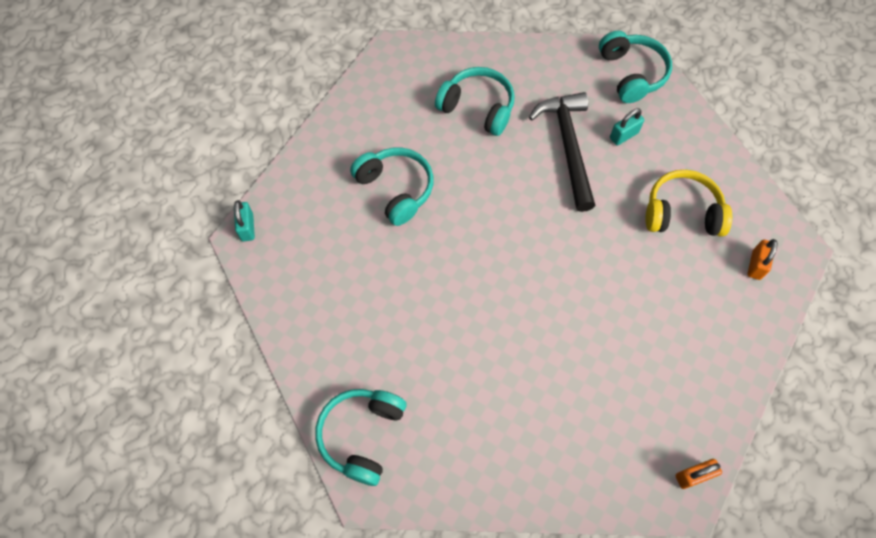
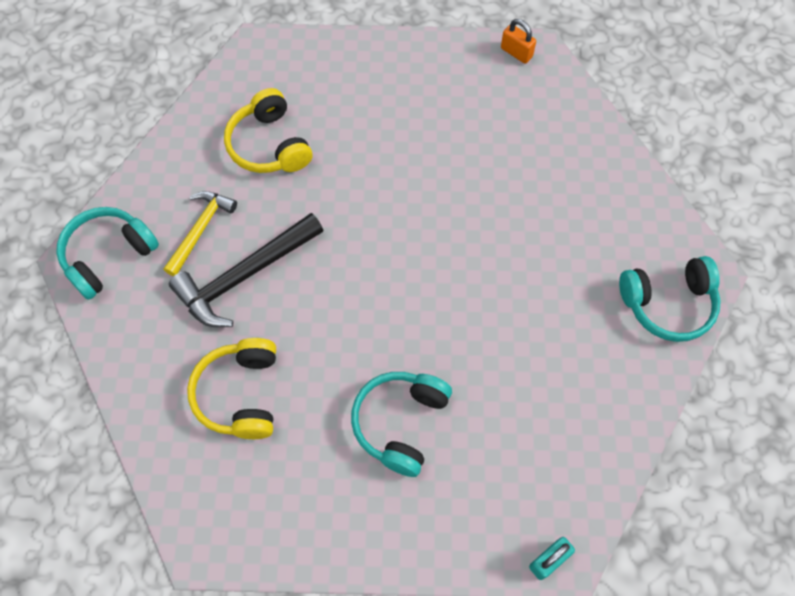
camera: 120 degrees left, 0 degrees up
(477, 107) = (240, 394): turquoise headphones -> yellow headphones
(623, 135) = (201, 230): turquoise padlock -> yellow hammer
(756, 265) = (293, 71): orange padlock -> none

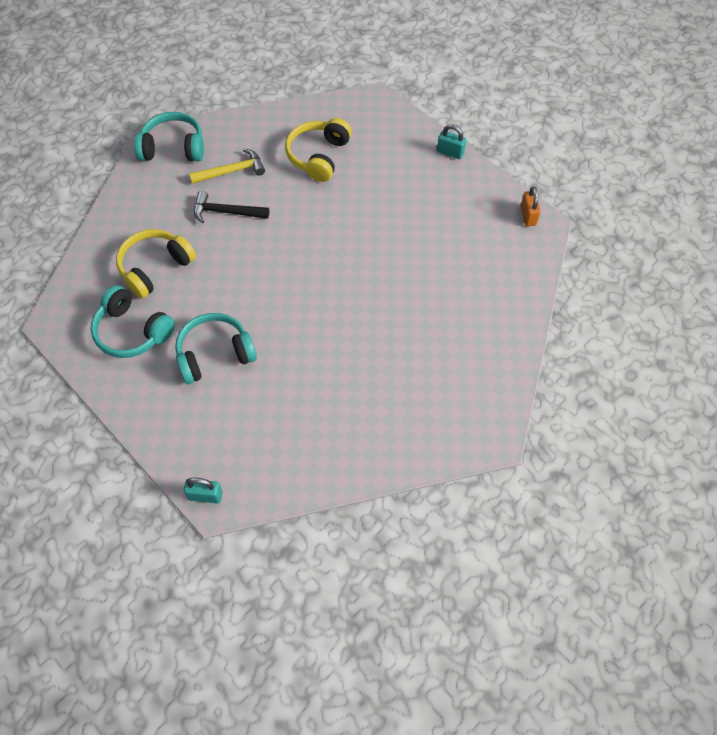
camera: 45 degrees right, 5 degrees down
(244, 276) = (226, 212): black hammer -> black hammer, size x0.64
(386, 45) = (450, 152): none -> turquoise padlock
(668, 304) = (445, 432): turquoise headphones -> turquoise headphones (132, 331)

